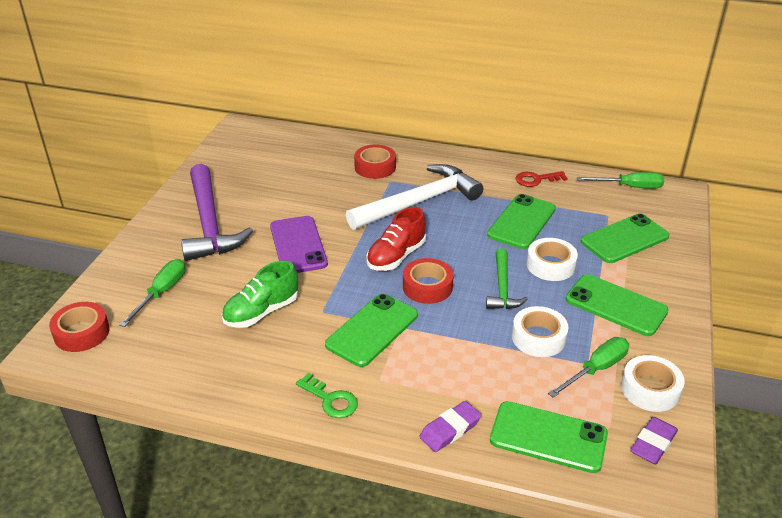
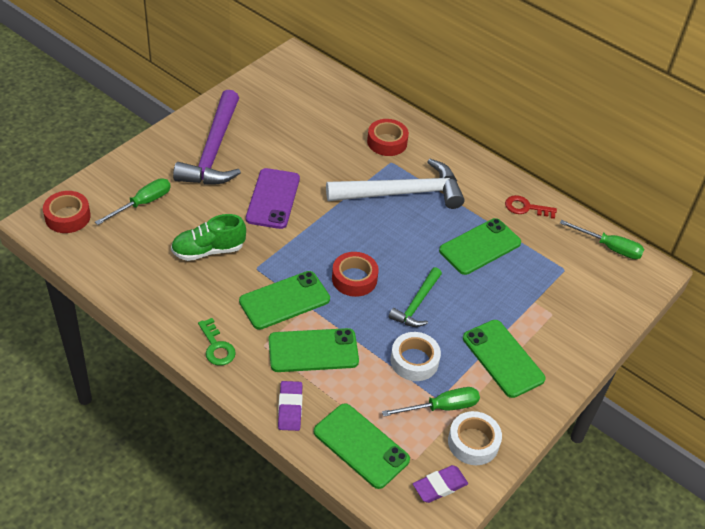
camera: 20 degrees right, 10 degrees up
(396, 256) = (347, 240): red shoe -> none
(450, 429) = (290, 408): purple eraser -> purple eraser turned 75 degrees counterclockwise
(550, 265) = (474, 299): white tape -> none
(624, 239) = (561, 299): green phone -> green phone (313, 351)

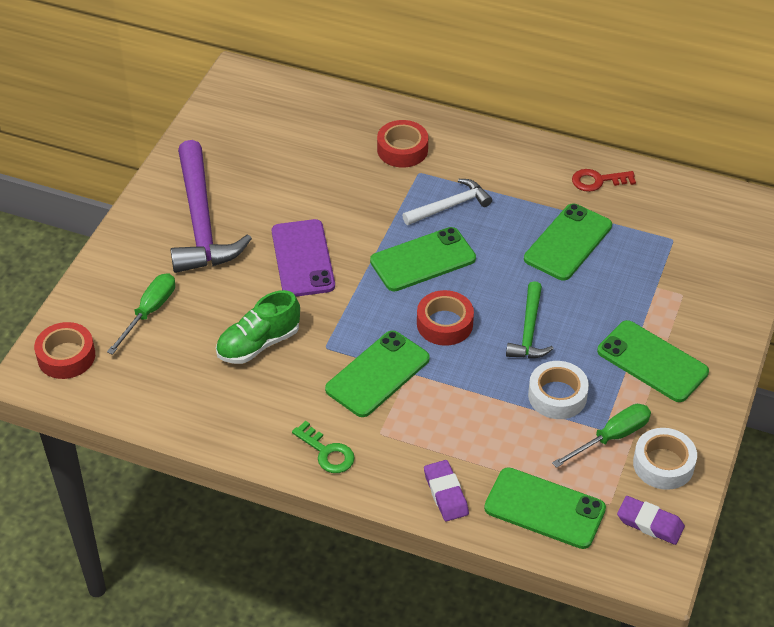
camera: 15 degrees left, 0 degrees up
(313, 351) = (439, 421): green phone -> green phone (423, 260)
(402, 193) = (450, 206): white hammer -> white hammer, size x0.54
(439, 486) = (650, 523): purple eraser -> purple eraser turned 75 degrees clockwise
(609, 247) = (710, 199): green screwdriver -> none

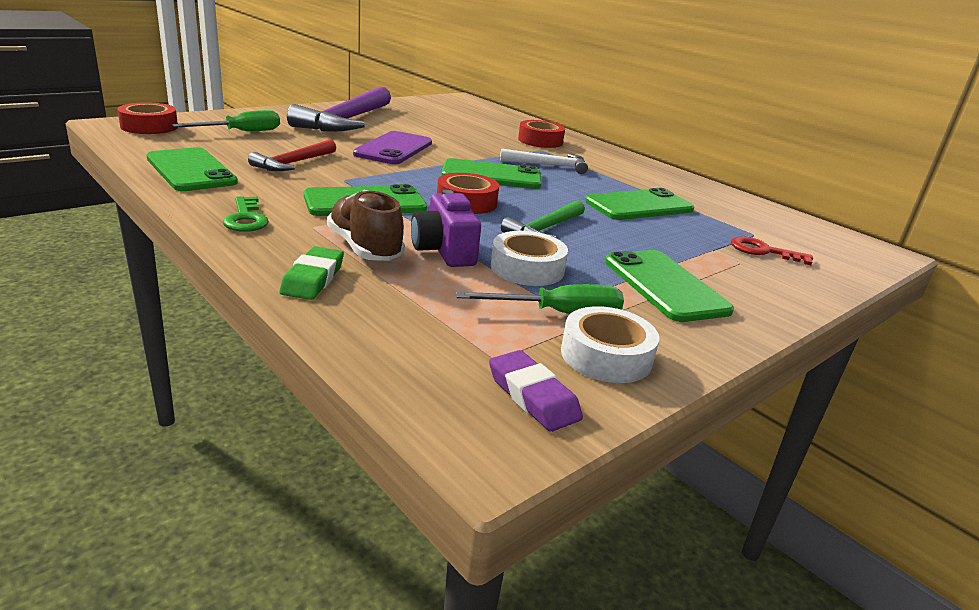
camera: 25 degrees right, 20 degrees down
(258, 344) = (293, 163): green shoe -> red hammer
(440, 438) = (365, 248): none -> brown shoe
(446, 493) = (313, 279): purple eraser -> green eraser
(490, 407) = (444, 251): none -> purple camera
(544, 509) = (407, 330): green phone -> green phone (191, 170)
(598, 181) = (700, 192): red key -> red key (763, 251)

